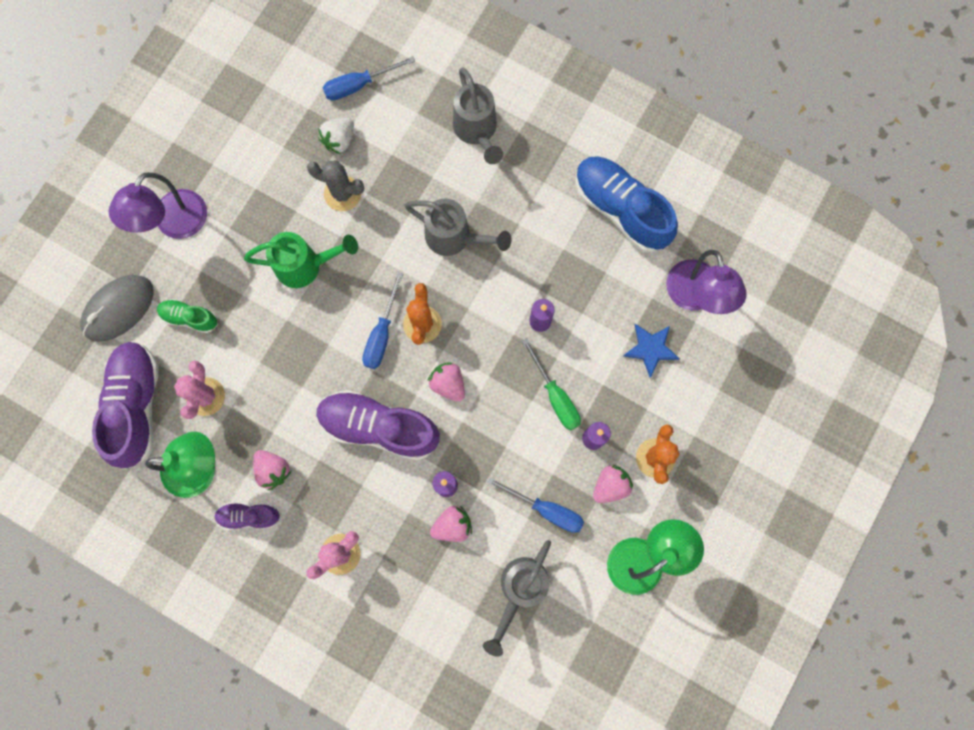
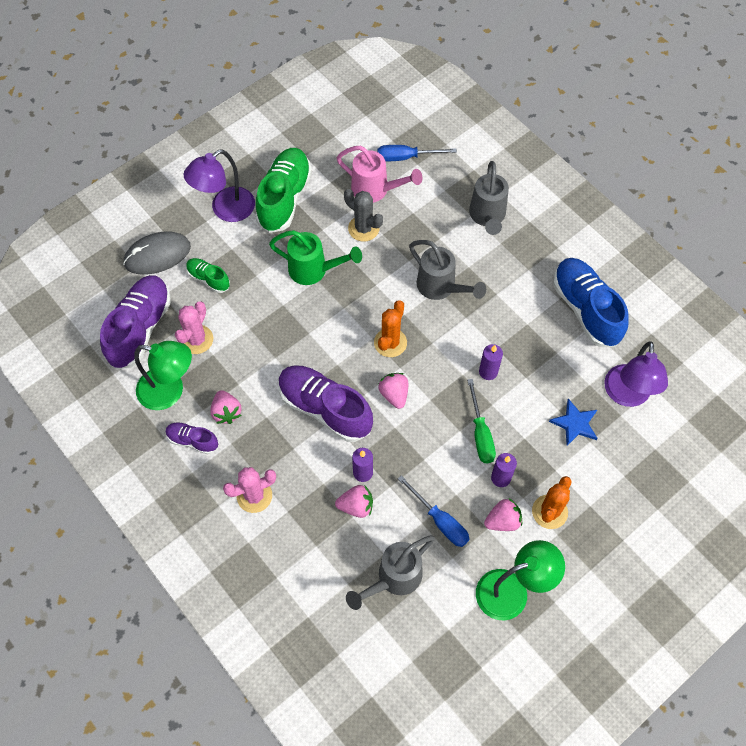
camera: 20 degrees right, 15 degrees down
(237, 185) = (284, 198): none -> green shoe
(339, 140) = (376, 190): white strawberry -> pink watering can
(381, 334) = (354, 339): blue screwdriver -> none

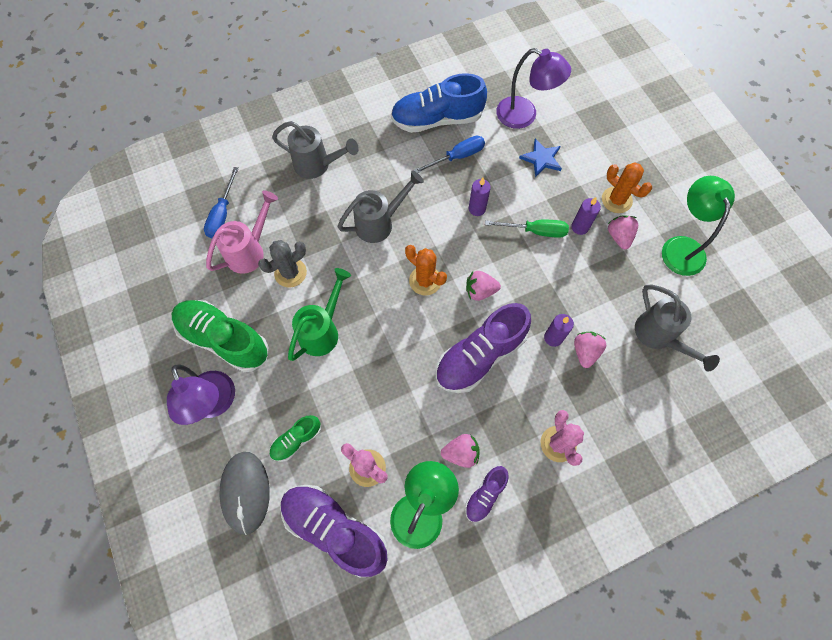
camera: 75 degrees left, 5 degrees up
(440, 521) = (611, 285): blue screwdriver -> blue screwdriver (457, 157)

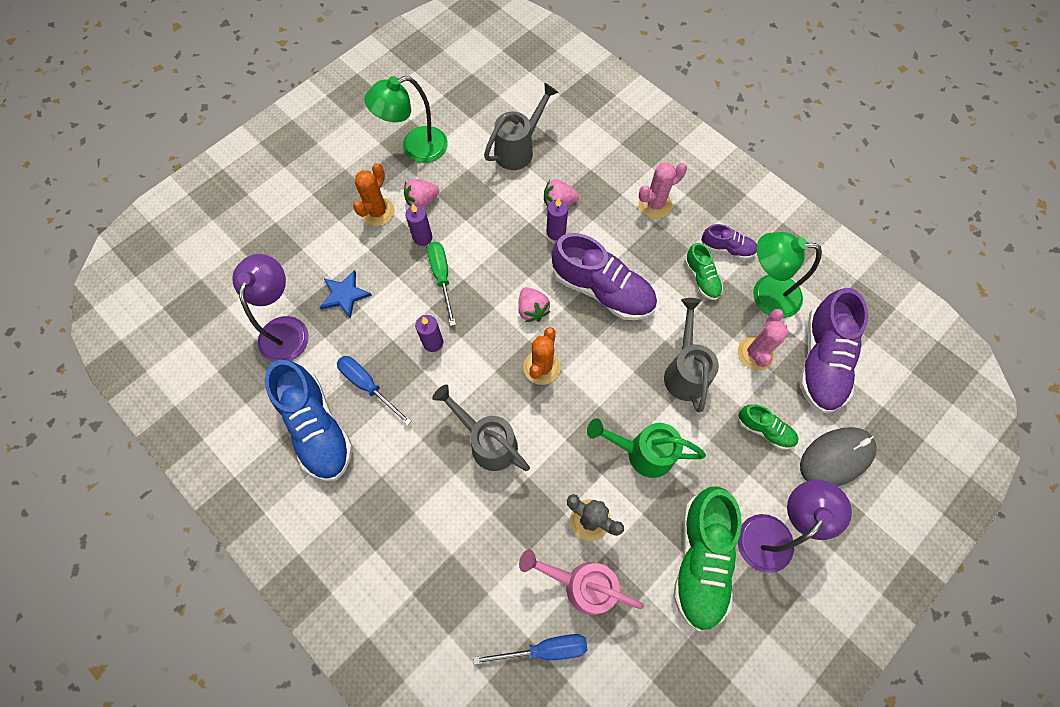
camera: 110 degrees left, 0 degrees up
(317, 165) = (430, 552): grey watering can -> grey watering can (685, 371)
(461, 453) = (701, 278): pink strawberry -> green shoe

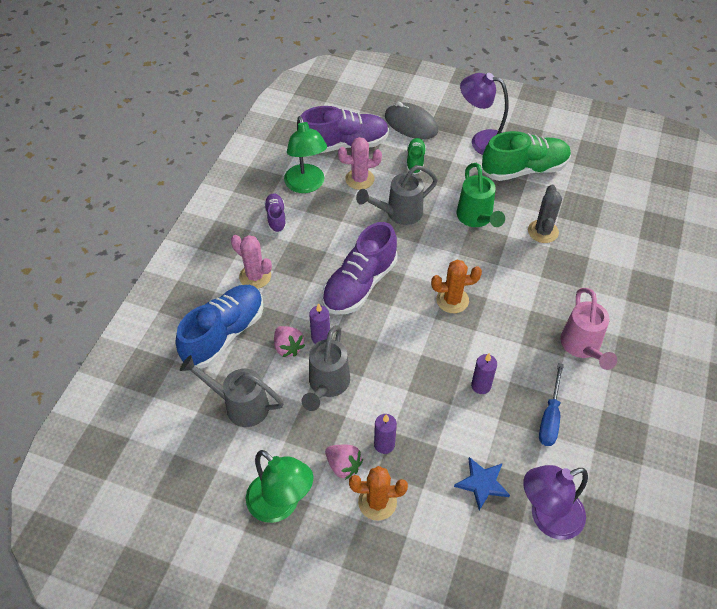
camera: 115 degrees left, 15 degrees down
(317, 427) = (610, 437): blue shoe -> blue shoe (224, 334)
(442, 277) = (416, 408): green screwdriver -> none
(487, 441) = (534, 311): grey watering can -> grey watering can (327, 386)
(532, 310) = (406, 326): pink strawberry -> none
(544, 649) = (638, 227): blue screwdriver -> none
(581, 584) = (586, 222): pink watering can -> pink watering can (582, 347)
(602, 290) = (359, 285): purple shoe -> purple shoe turned 150 degrees counterclockwise
(701, 278) = (313, 226): green shoe -> none

